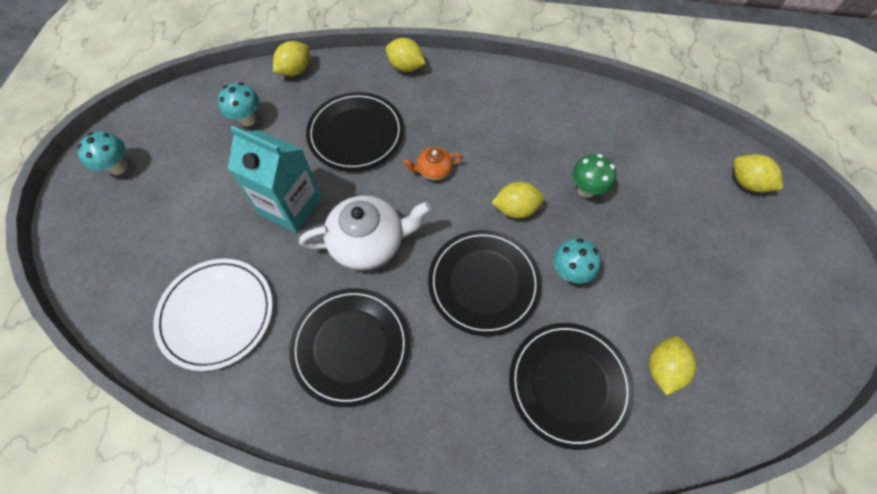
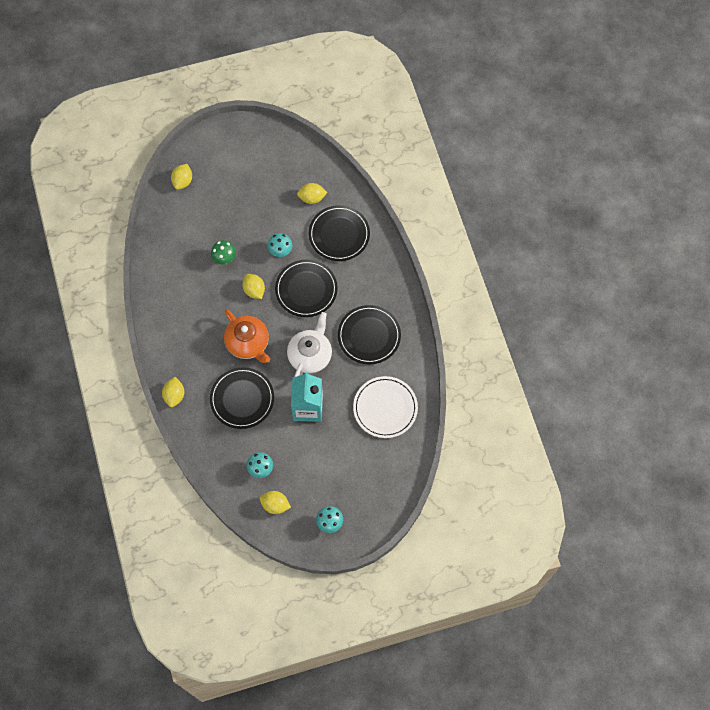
camera: 115 degrees left, 5 degrees up
(295, 70) = (208, 464): yellow lemon -> yellow lemon (275, 505)
(369, 242) = (310, 355): white teapot -> white teapot turned 60 degrees clockwise
(433, 170) = (248, 343): orange teapot -> orange teapot, size x2.00

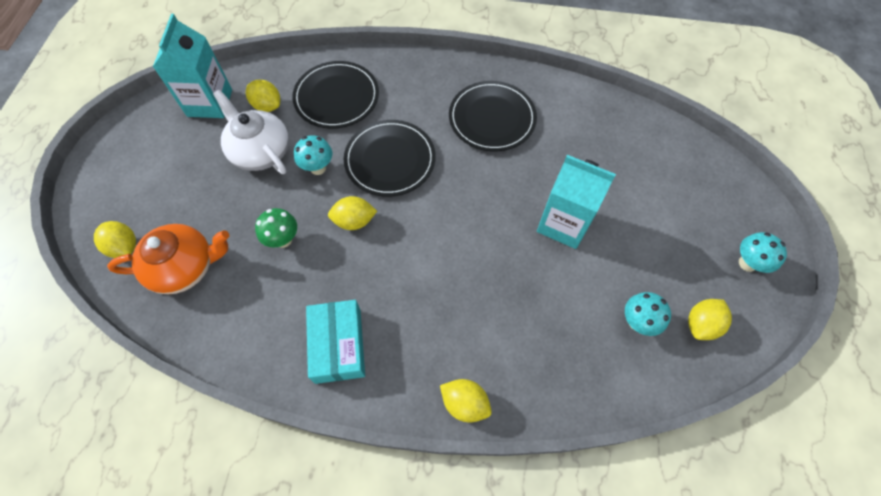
camera: 65 degrees left, 5 degrees down
(177, 319) = (338, 345): none -> turquoise box
(242, 399) = (514, 303): black plate -> none
(248, 343) = (430, 260): orange teapot -> orange teapot (185, 267)
(297, 164) = (210, 103): none -> turquoise carton
(310, 355) = (487, 191): white teapot -> white teapot (260, 151)
(312, 198) = (267, 106): yellow lemon -> yellow lemon turned 75 degrees counterclockwise
(385, 408) = (599, 138): white plate -> none

